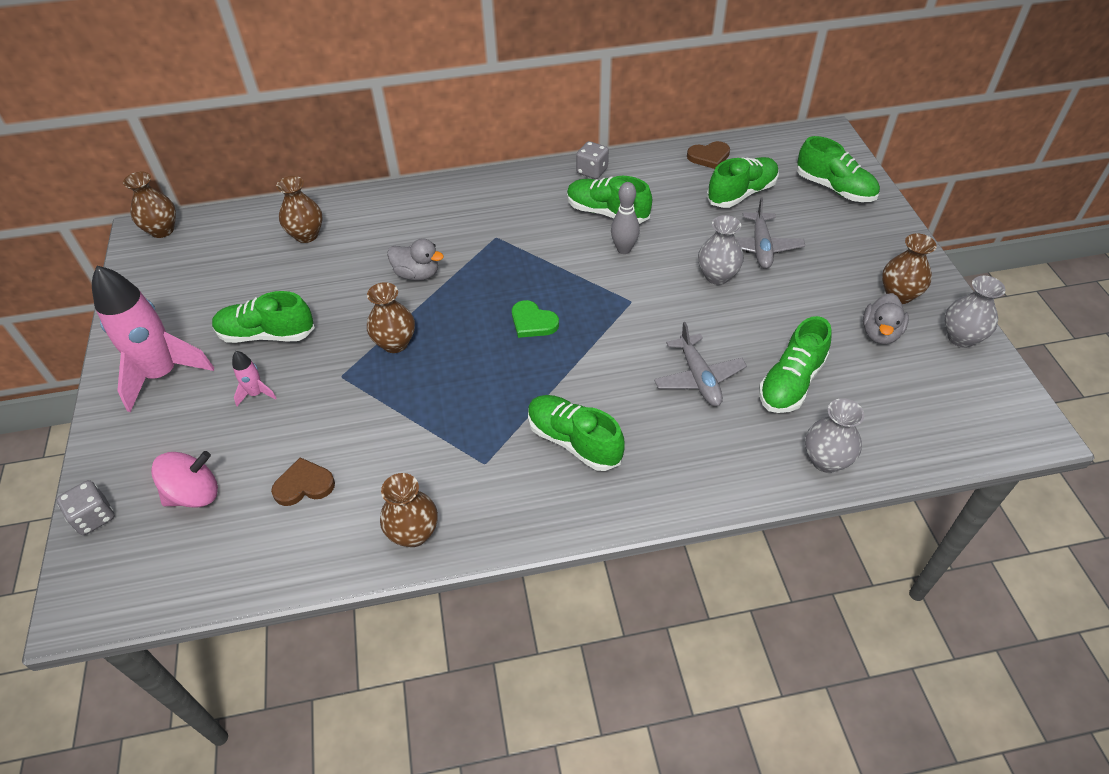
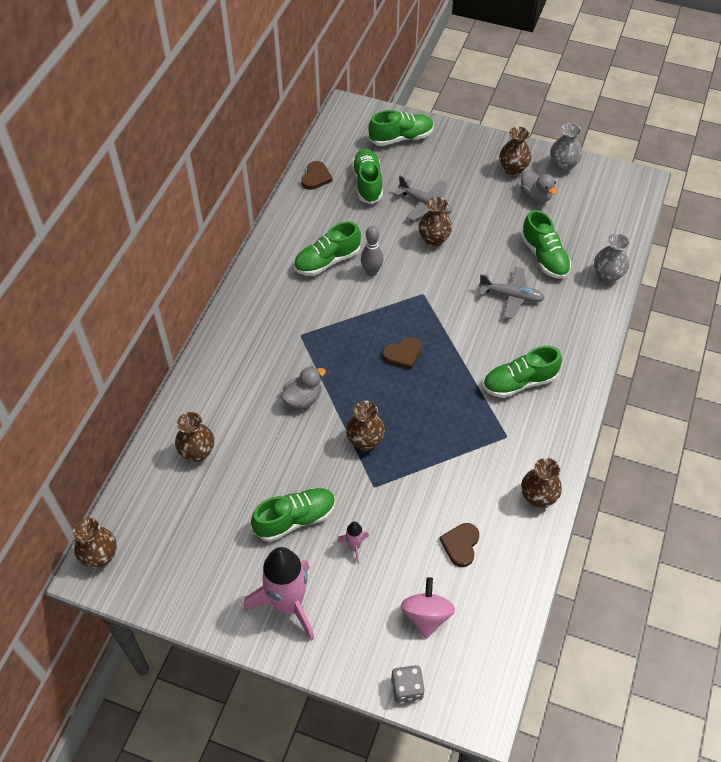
camera: 60 degrees left, 5 degrees up
(266, 334) = (295, 519): green shoe -> green shoe turned 150 degrees counterclockwise
(533, 322) = (403, 354): green heart -> brown heart
(592, 171) = (275, 246): grey dice -> none
(717, 276) = (434, 239): grey vase -> brown vase

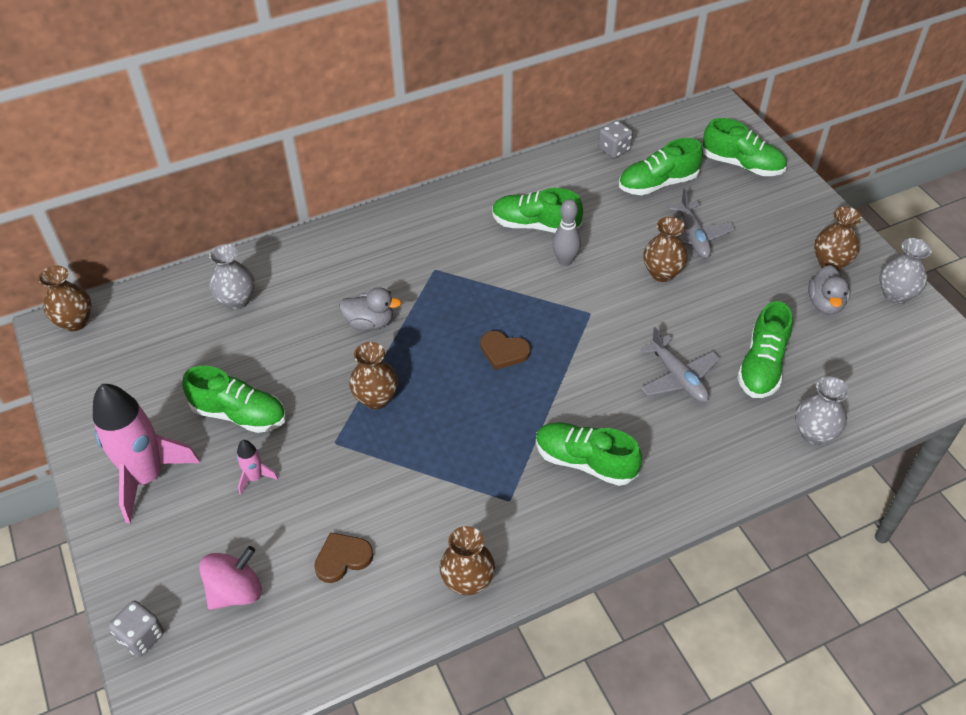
camera: 45 degrees right, 5 degrees down
(197, 452) = (237, 300): brown vase -> grey vase
(316, 177) = (614, 149): brown heart -> grey dice
(367, 183) = (657, 184): green shoe -> green shoe turned 150 degrees counterclockwise

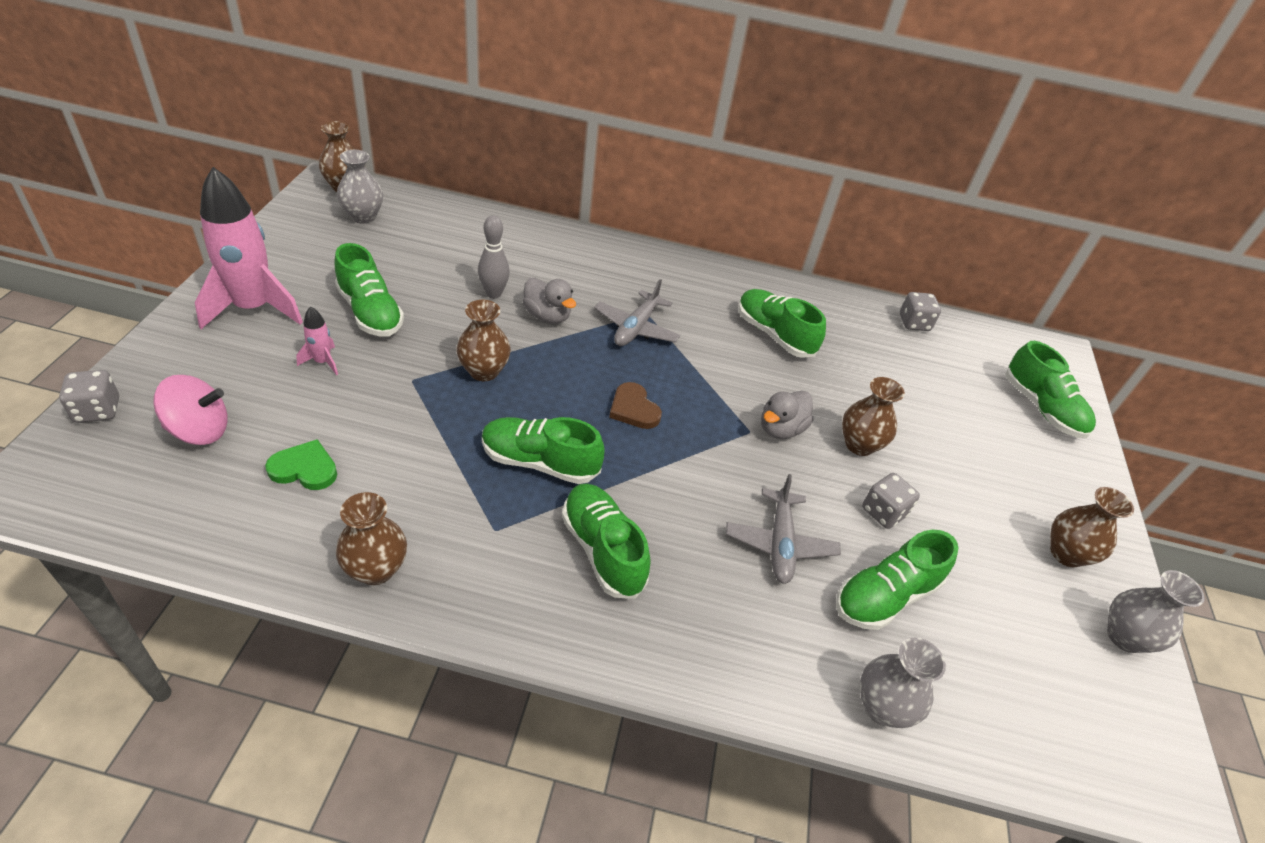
camera: 30 degrees right, 5 degrees down
(237, 300) = (467, 240): grey vase -> grey vase (363, 216)
(342, 558) = (304, 469): brown heart -> green heart
(565, 261) = (771, 377): grey bowling pin -> grey bowling pin (493, 293)
(657, 184) = (931, 372): green shoe -> green shoe (539, 462)
(692, 237) = (924, 435): grey plane -> grey plane (636, 328)
(715, 311) = (883, 512): none -> grey dice
(825, 303) = (1022, 587): grey duck -> grey duck (781, 429)

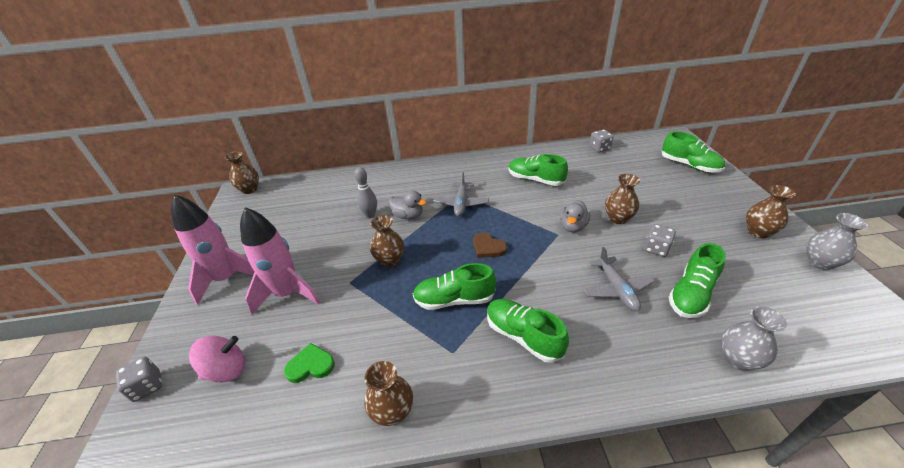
camera: 10 degrees left, 5 degrees down
(322, 362) = (288, 293): pink rocket -> pink rocket, size x2.30
(363, 216) = (269, 201): grey vase -> none
(370, 312) = (302, 253): green shoe -> none

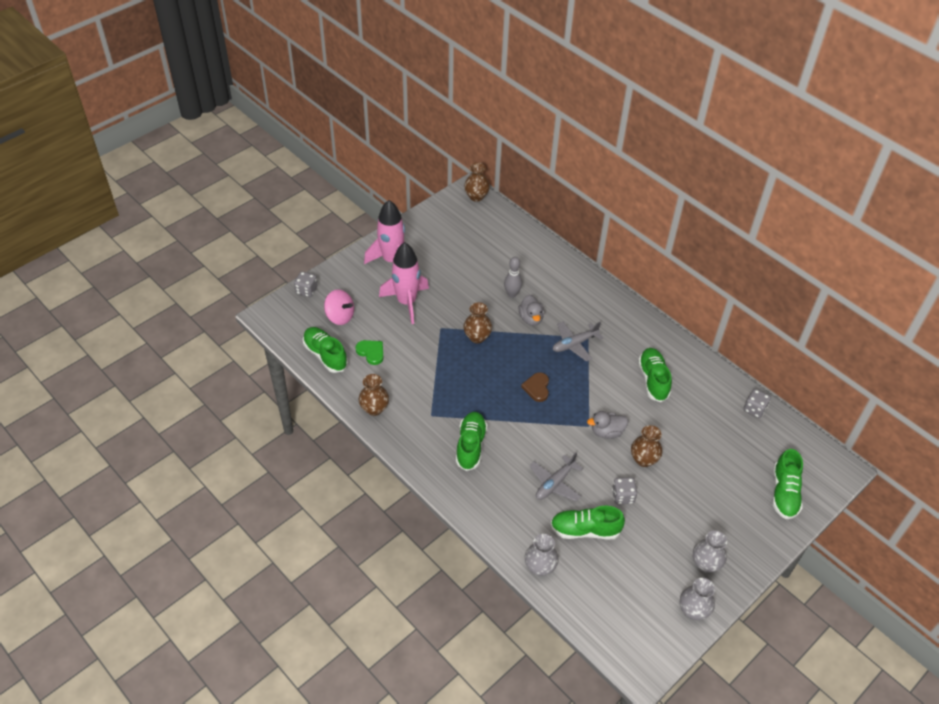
camera: 50 degrees right, 10 degrees up
(454, 299) = (471, 394): green shoe -> green shoe (325, 355)
(758, 232) = (705, 564): brown vase -> grey vase

